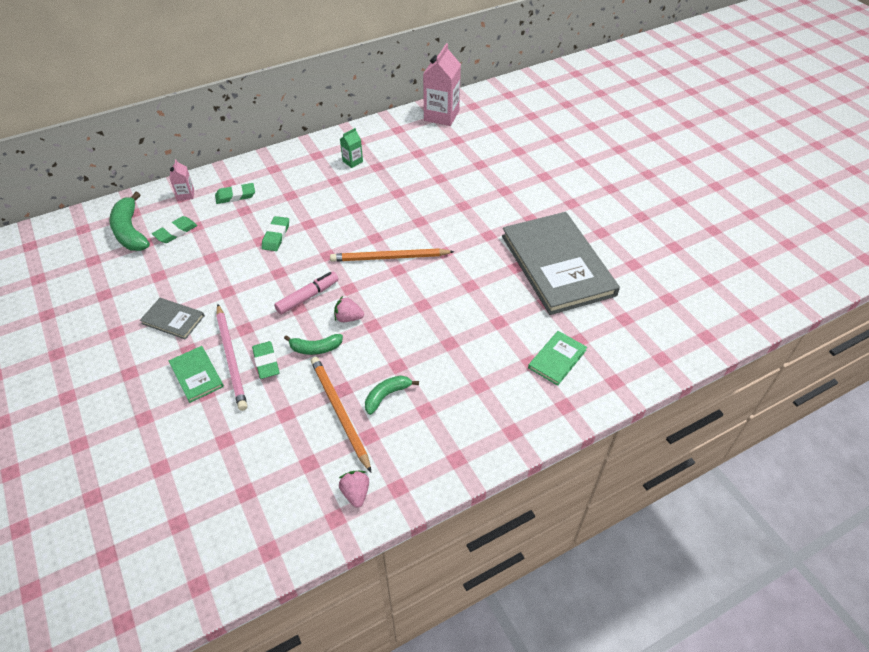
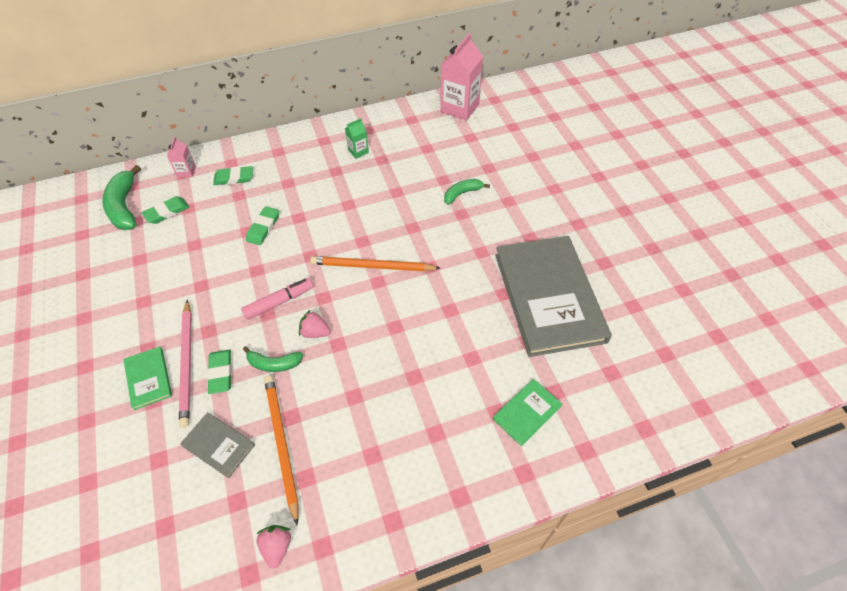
camera: 10 degrees right, 5 degrees up
(173, 319) = (141, 311): grey book -> grey book (219, 445)
(386, 395) = (335, 431): green banana -> green banana (462, 193)

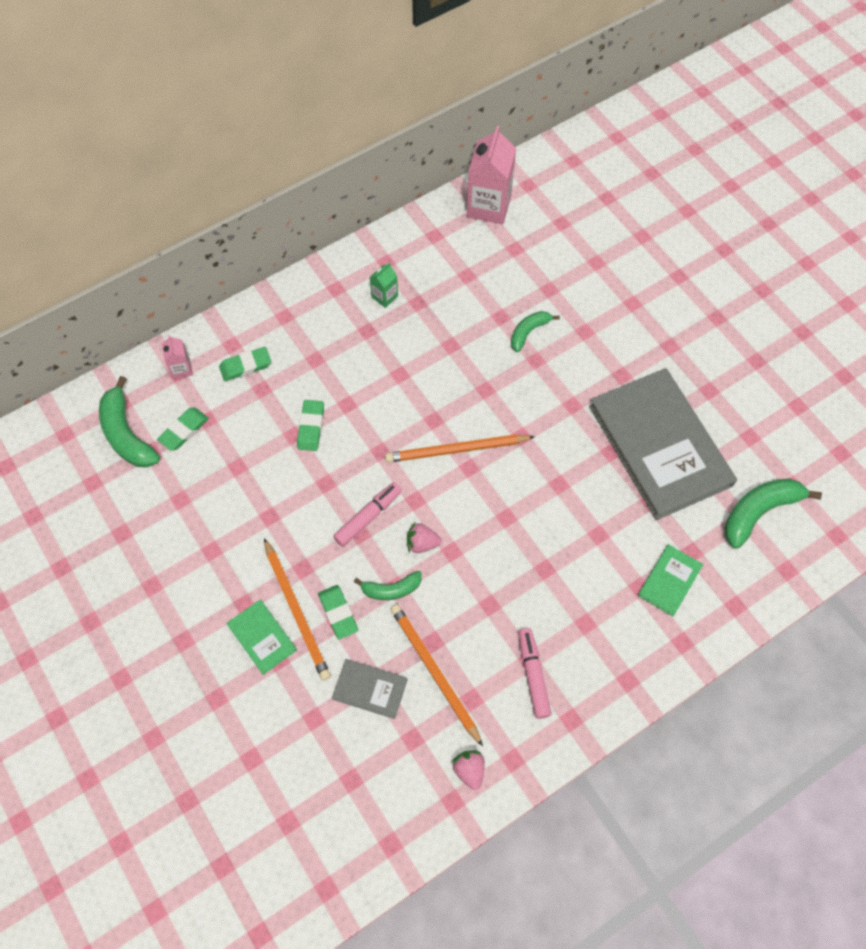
camera: 15 degrees left, 10 degrees up
(187, 363) = (296, 611): pink pencil -> orange pencil
(370, 469) = (533, 675): none -> pink marker
(628, 370) = (759, 512): none -> green banana

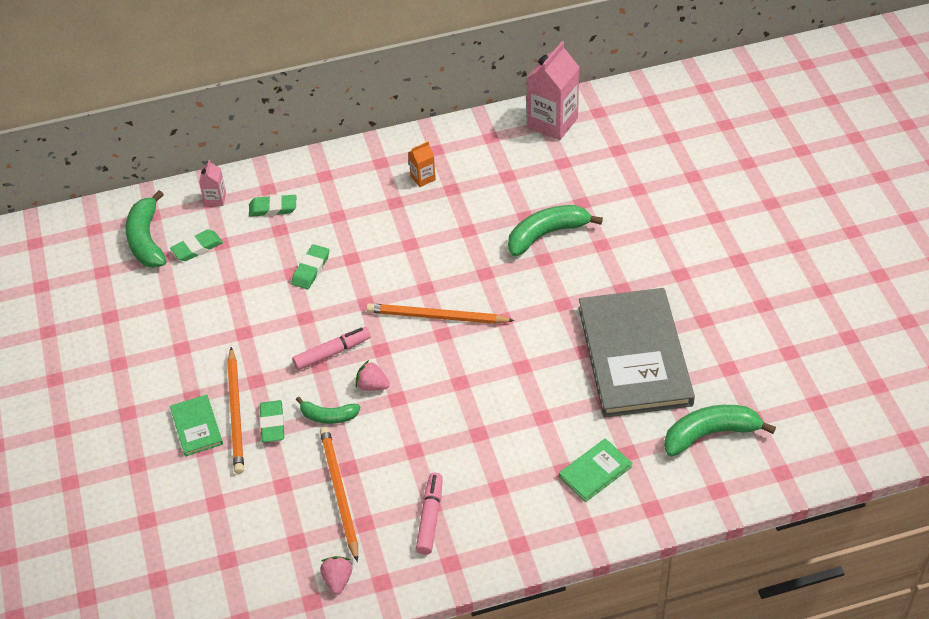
camera: 20 degrees right, 15 degrees down
(370, 689) = (275, 491): grey book -> none
(384, 296) = (423, 178): green carton -> orange carton
(528, 332) = (546, 234): green banana -> green banana, size x1.68

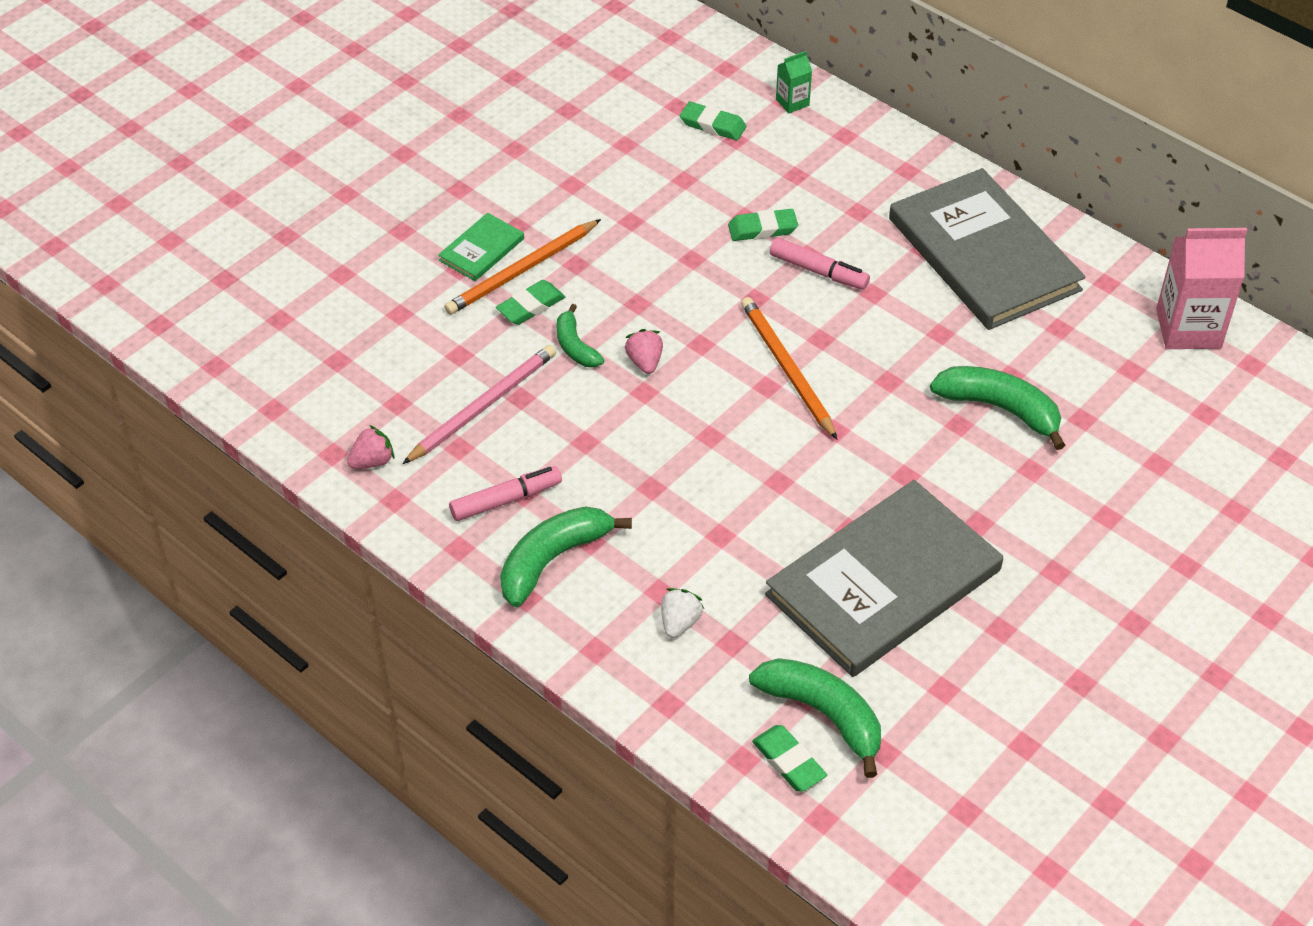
camera: 55 degrees right, 0 degrees up
(146, 240) = (689, 82): green banana -> green banana (552, 559)
(215, 199) = (792, 102): pink carton -> green carton
(273, 208) = (821, 154): green eraser -> green eraser (788, 761)
(332, 353) = (662, 305): pink marker -> pink marker (818, 271)
(339, 492) = (483, 406): orange pencil -> pink pencil
(423, 178) = (983, 254): orange carton -> grey book
(595, 471) = (679, 622): green book -> white strawberry

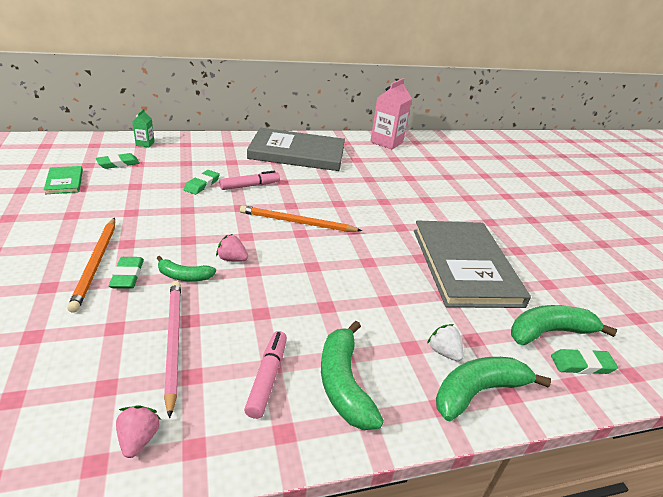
camera: 60 degrees left, 15 degrees down
(482, 249) = (51, 269): green book -> green book (64, 182)
(1000, 409) = (385, 189): green banana -> green banana (478, 391)

